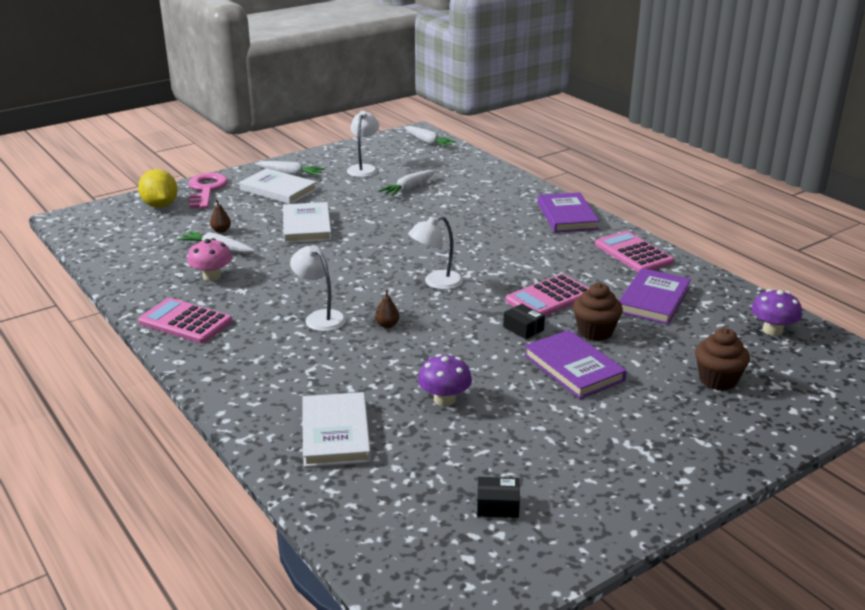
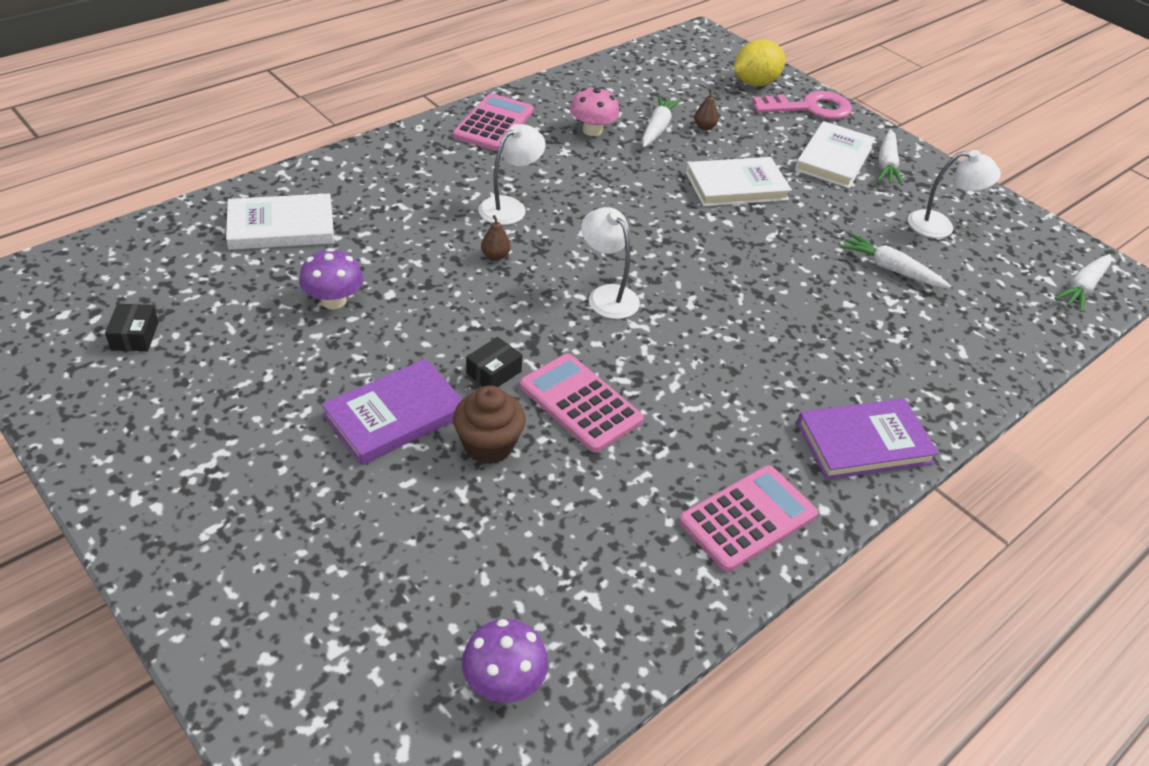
camera: 80 degrees right, 15 degrees up
(653, 300) = (590, 526): purple book -> none
(718, 380) = (355, 573): brown cupcake -> none

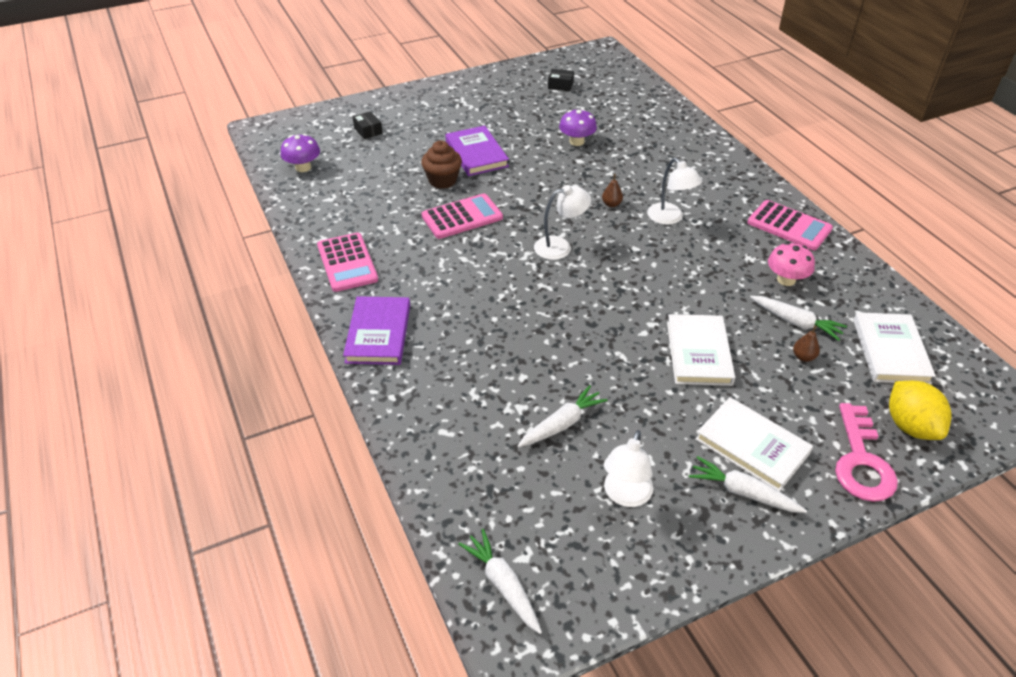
camera: 110 degrees right, 0 degrees up
(281, 227) = (651, 128): white book -> white book (890, 351)
(493, 372) = (499, 189): black box -> black box (368, 131)

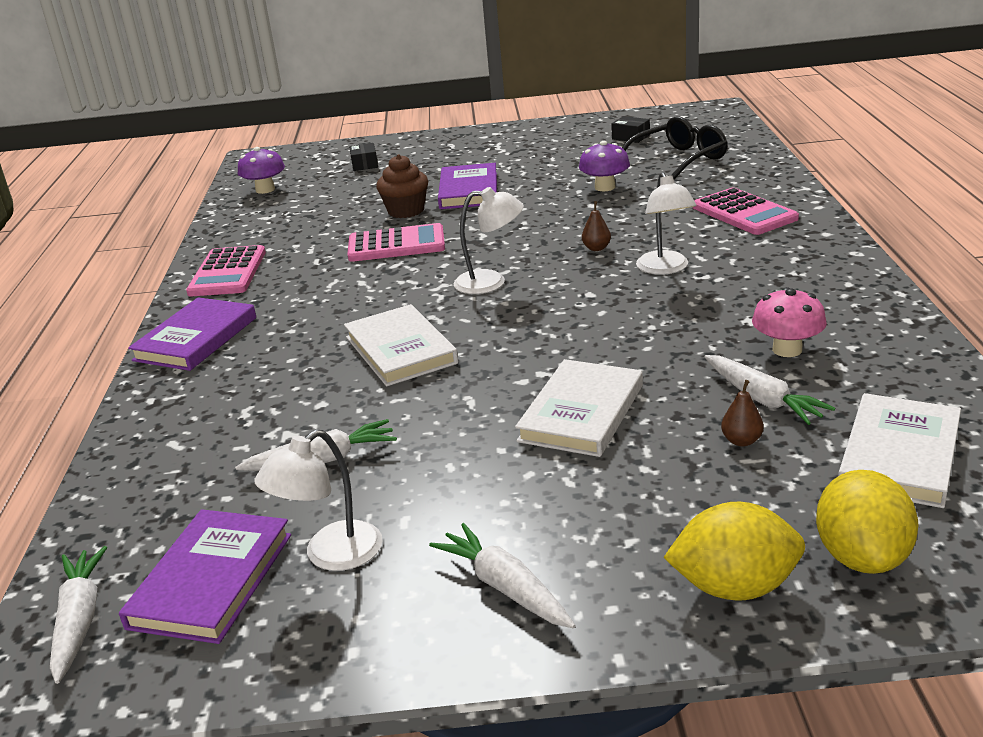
camera: 25 degrees right, 15 degrees down
(564, 533) = (211, 580): none -> purple book
(611, 108) = (678, 160): none -> black glasses
(752, 446) = (568, 533): white book -> white book (400, 350)
(789, 226) = (841, 292): pink calculator -> pink calculator (744, 213)
(861, 461) = (734, 587): pink key -> yellow lemon

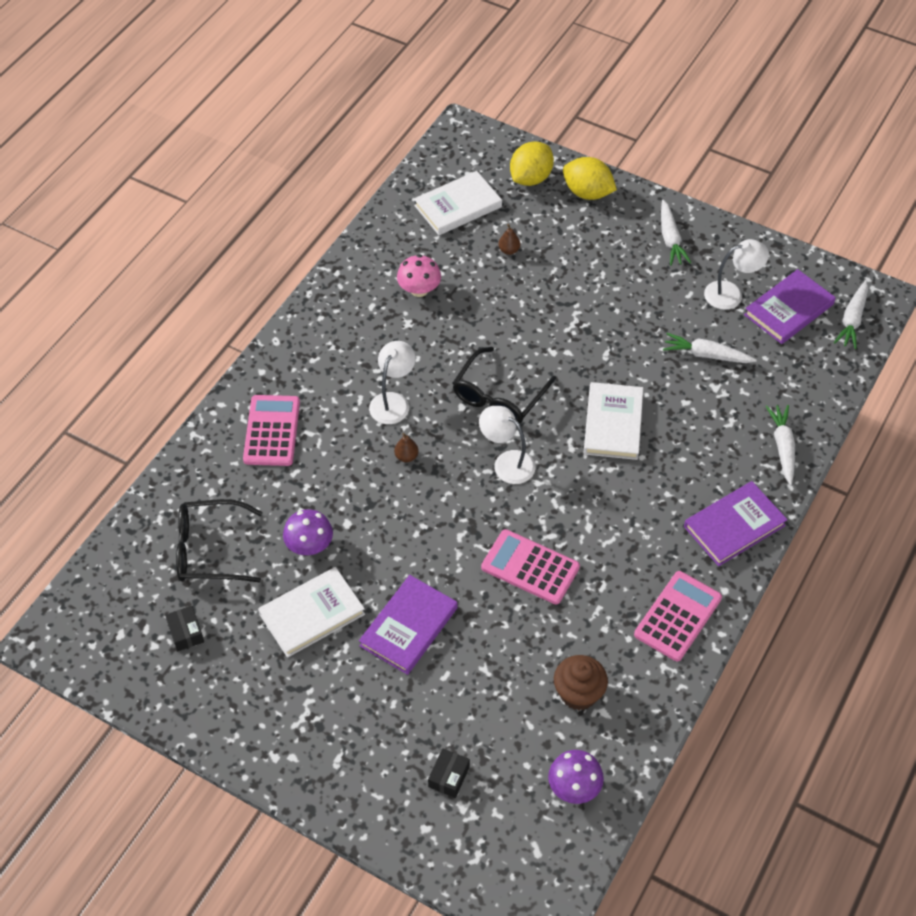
camera: 150 degrees left, 25 degrees up
(406, 211) = (484, 626): brown cupcake -> brown cupcake (578, 693)
(559, 315) = (499, 396): none -> black glasses
(581, 413) = (560, 310): white book -> white book (312, 614)
(762, 399) = (471, 267): white carrot -> white carrot (782, 447)

